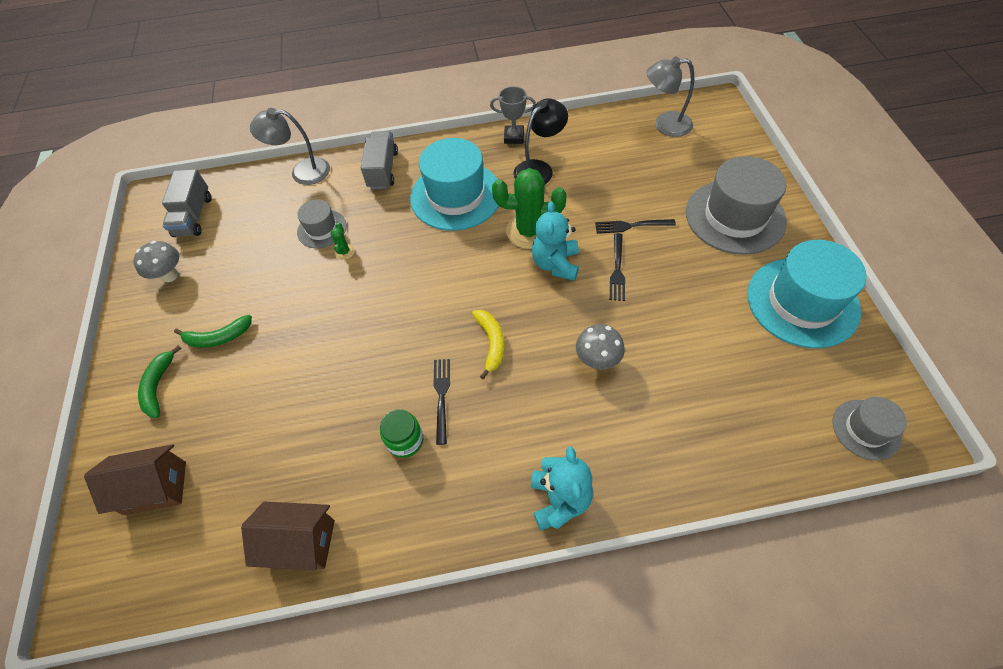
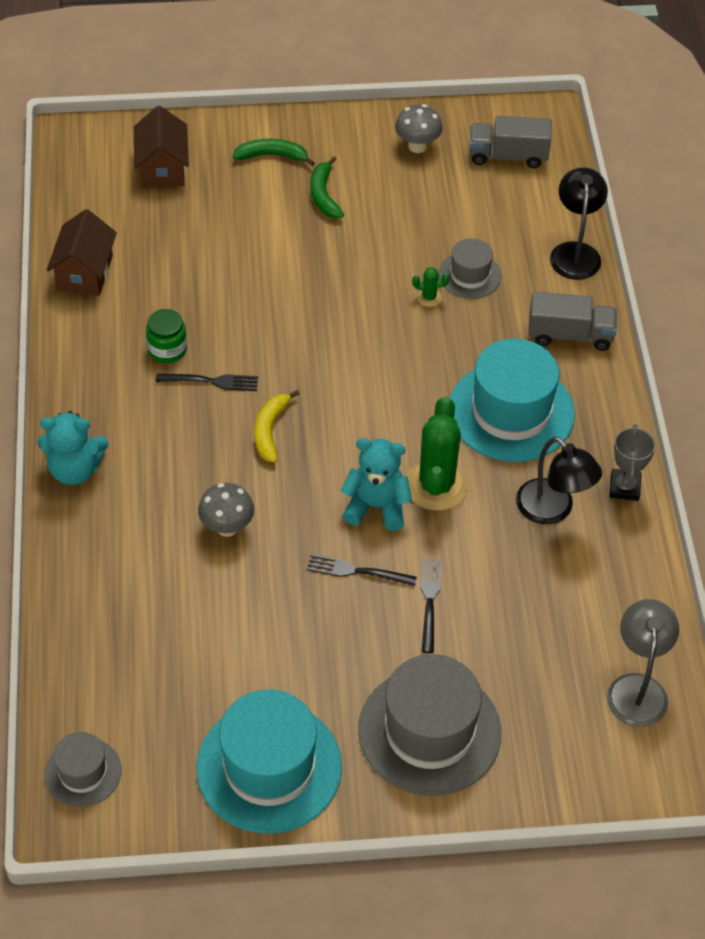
camera: 90 degrees right, 5 degrees down
(302, 172) = (575, 252): grey lamp -> black lamp
(491, 343) = (270, 430): yellow banana -> yellow banana turned 105 degrees clockwise

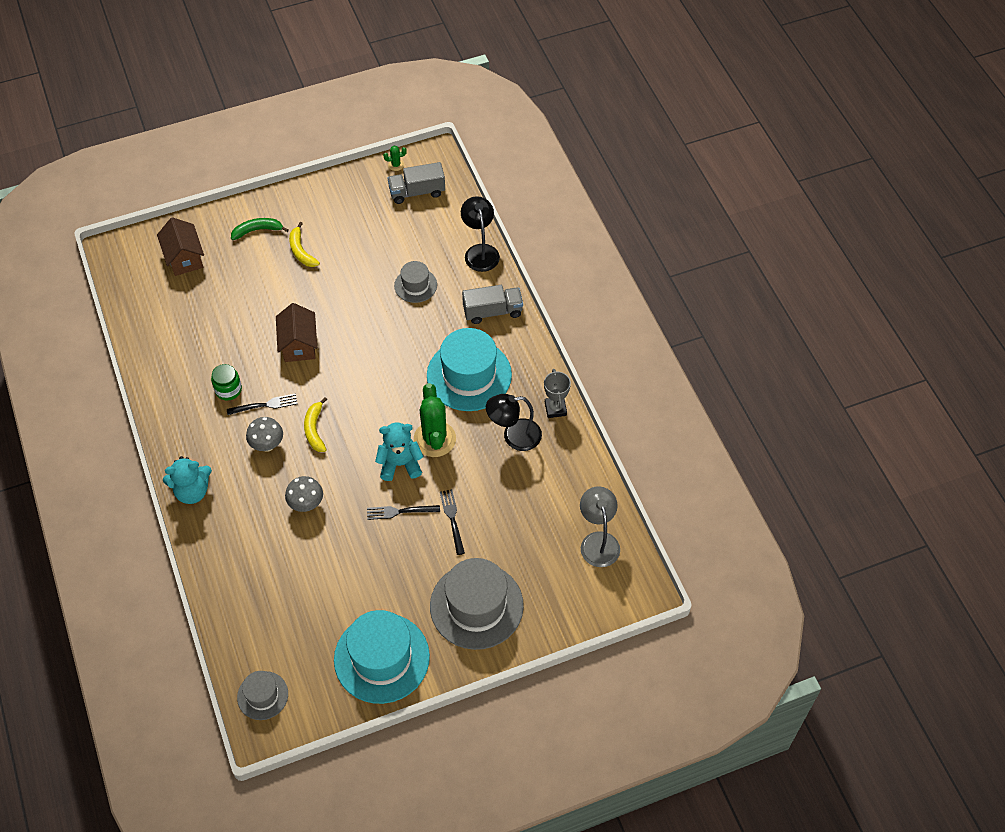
camera: 15 degrees left, 5 degrees up
(85, 273) = (154, 348): brown house -> brown house (299, 344)
(323, 195) = (301, 251): green banana -> yellow banana
(417, 146) = (354, 199): grey mushroom -> grey mushroom (267, 445)
(429, 297) = (393, 308): green cactus -> green cactus (396, 165)
(553, 510) = (514, 436): black lamp -> black lamp turned 135 degrees clockwise

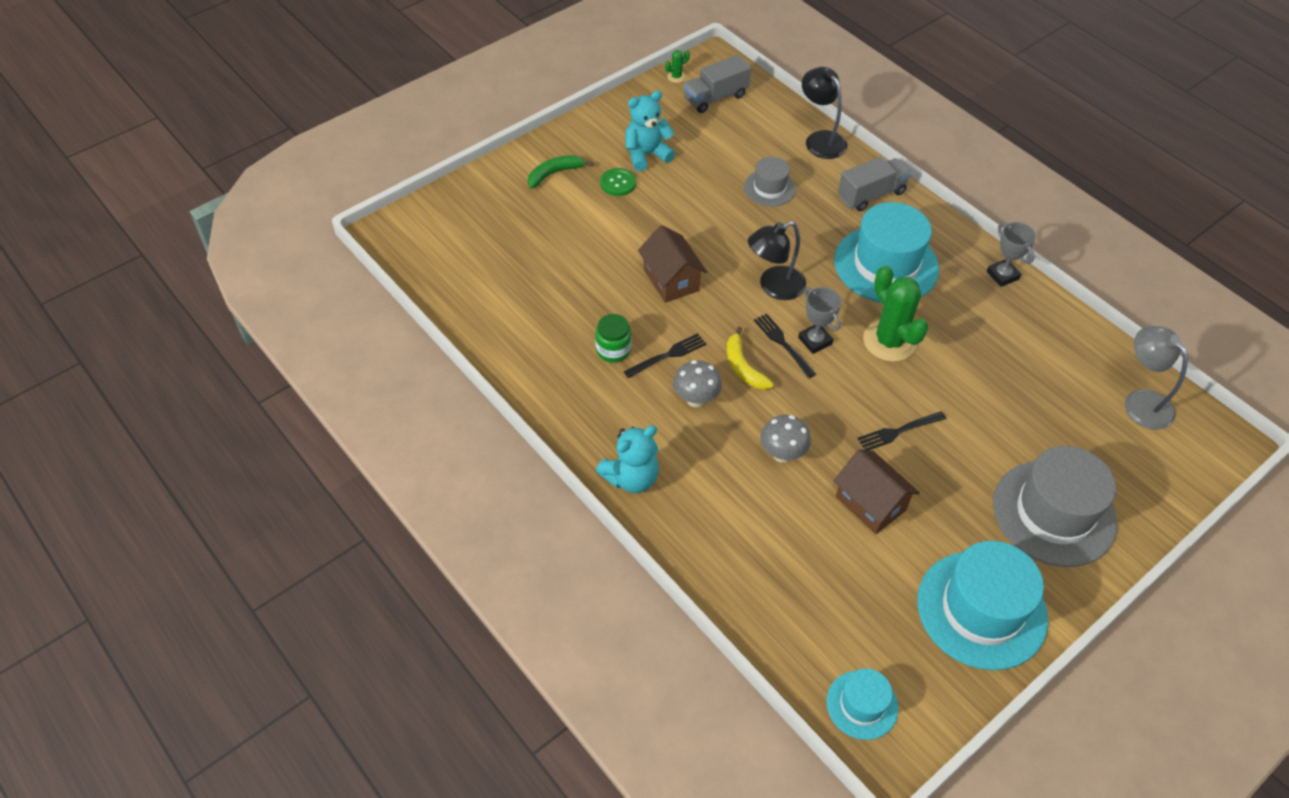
camera: 20 degrees left, 5 degrees down
(184, 258) = (481, 221): brown house -> brown house (870, 503)
(262, 695) = (862, 705): grey hat -> turquoise hat
(301, 251) = (618, 183): yellow banana -> green button
(379, 423) = (815, 341): none -> grey trophy
(400, 464) = (866, 378): turquoise teddy bear -> turquoise teddy bear (646, 155)
(452, 519) = (964, 423): black fork -> black fork (783, 344)
(514, 436) = (976, 315): black lamp -> black lamp (774, 287)

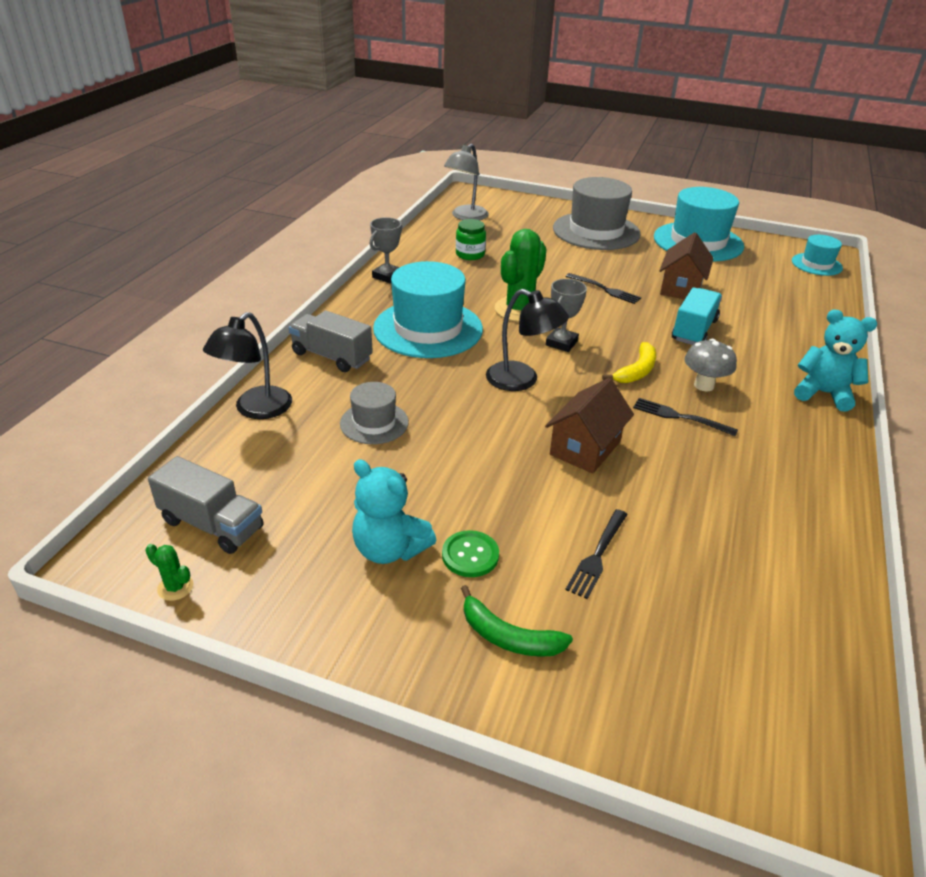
camera: 120 degrees left, 15 degrees down
(613, 350) = (719, 454): green jar -> green jar (470, 254)
(782, 454) = (694, 330): grey mushroom -> turquoise truck
(783, 344) = (585, 358): black fork -> black fork (597, 555)

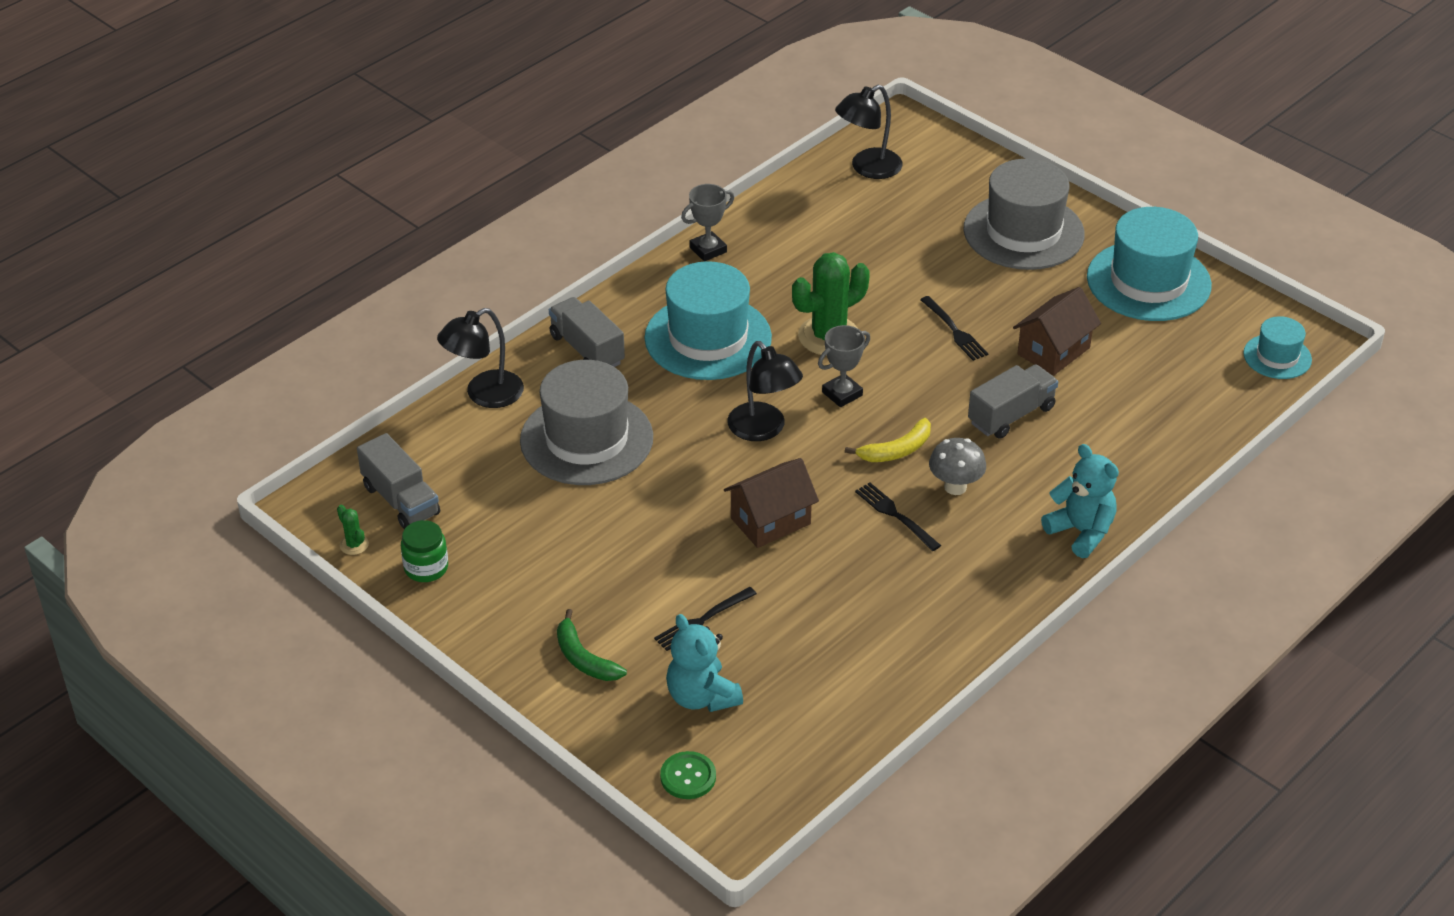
camera: 25 degrees right, 5 degrees up
(374, 423) = (586, 439): grey hat -> grey hat, size x1.90
(389, 549) = (532, 563): turquoise teddy bear -> turquoise teddy bear (701, 697)
(465, 217) = (867, 168): grey lamp -> black lamp
(470, 254) = (829, 237): green jar -> green jar (426, 568)
(470, 555) = (595, 588): green button -> green button (688, 777)
(694, 330) = (1011, 415): turquoise truck -> grey truck

